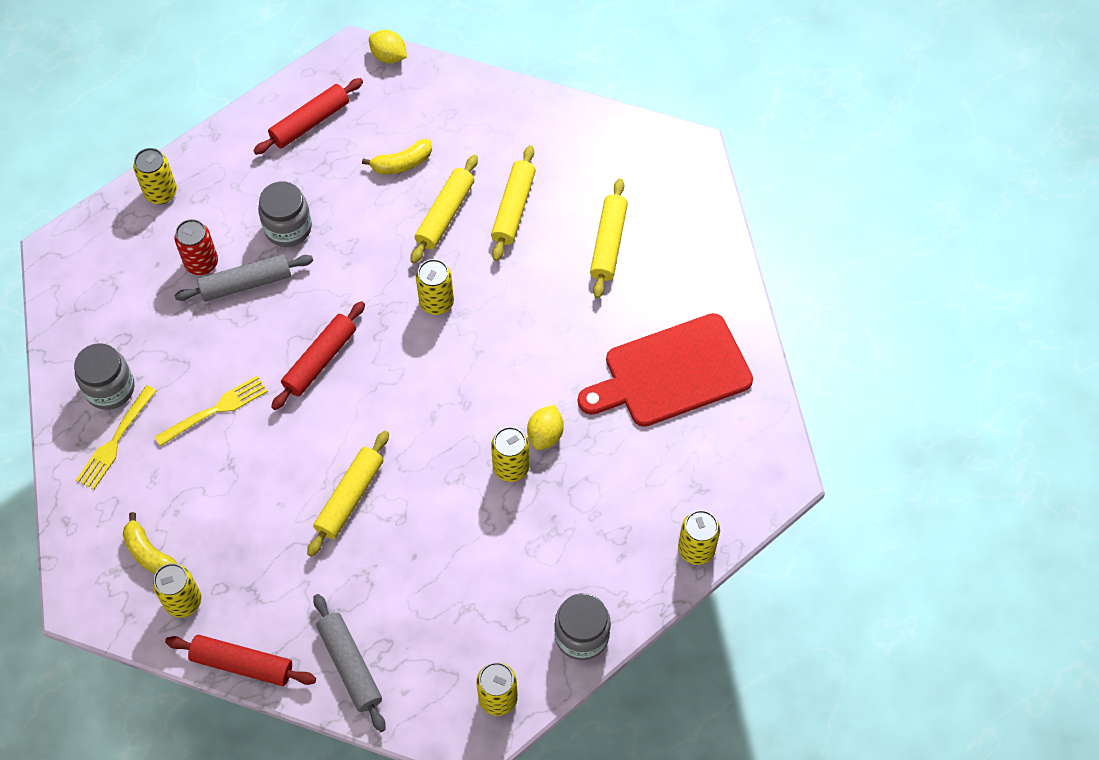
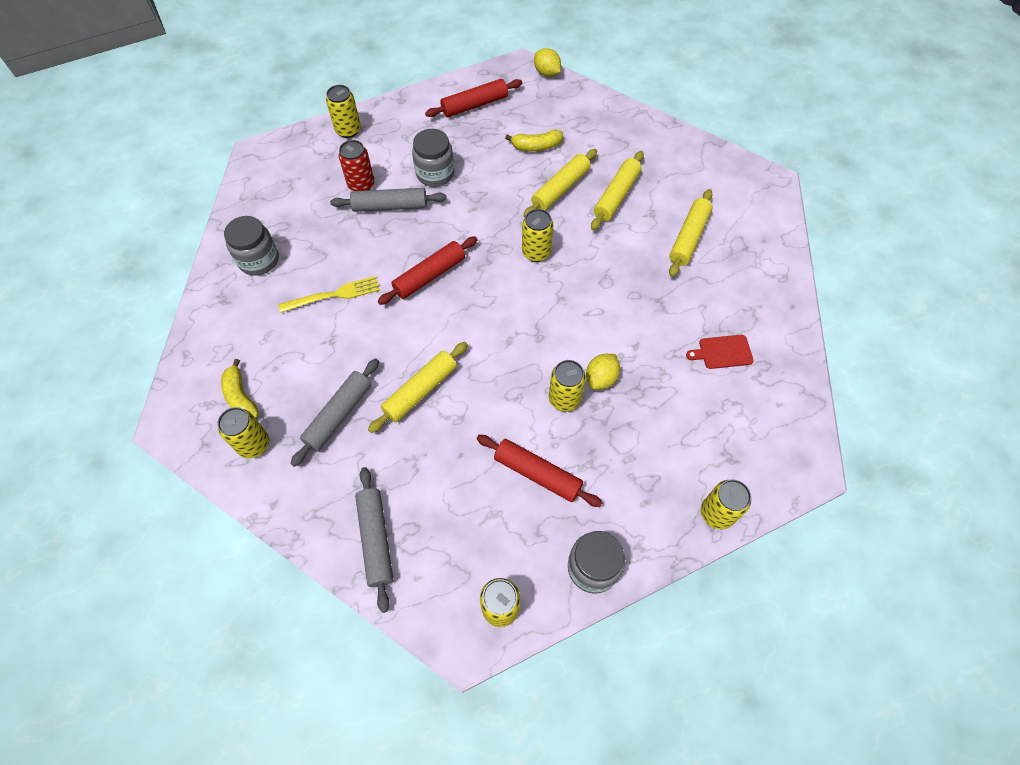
camera: 15 degrees right, 0 degrees up
(115, 441) = (248, 300): yellow fork -> none
(242, 664) = (283, 513): red rolling pin -> red rolling pin (537, 474)
(267, 546) = (339, 415): none -> grey rolling pin
(671, 373) = (722, 352): red cutting board -> red cutting board, size x0.42

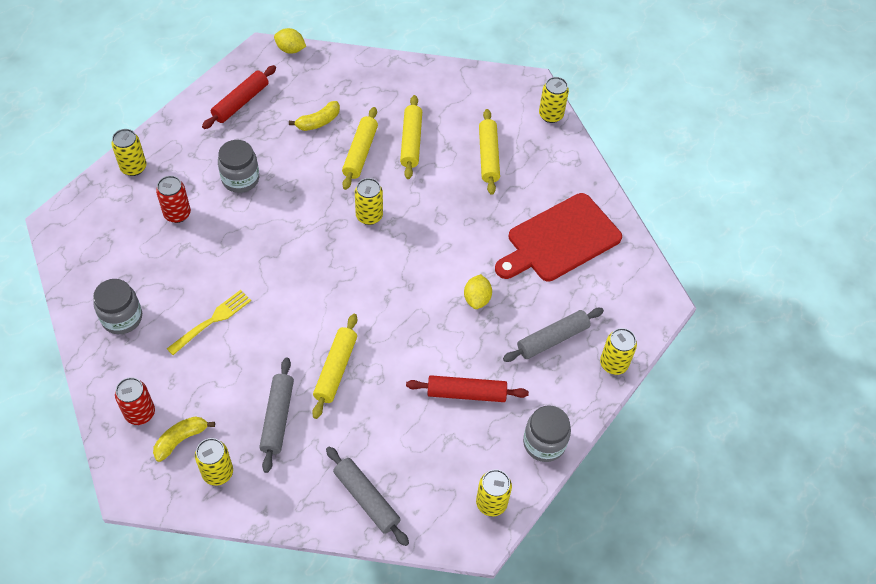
camera: 30 degrees left, 5 degrees down
(221, 355) = (140, 413): none -> red can
(241, 396) = (181, 439): yellow banana -> yellow banana turned 105 degrees clockwise
(390, 206) = (216, 224): grey rolling pin -> grey rolling pin (552, 339)
(429, 275) = (288, 271): red rolling pin -> none
(564, 399) = (456, 327): yellow can -> yellow can (550, 115)
(722, 352) = (560, 240): red cutting board -> red cutting board, size x2.37

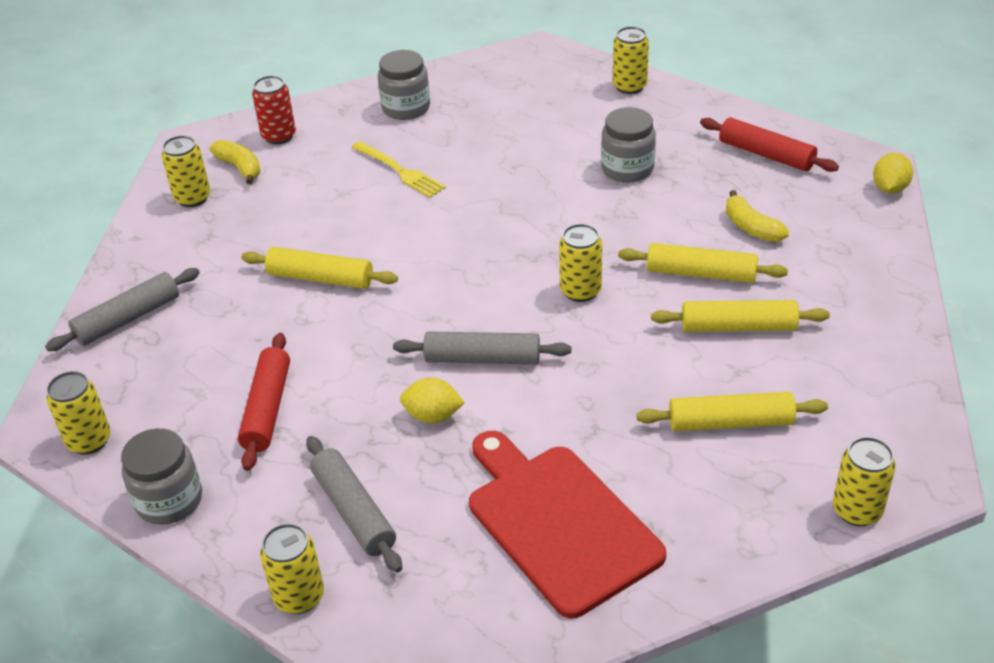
camera: 95 degrees right, 15 degrees down
(177, 214) = (561, 127): red can -> none
(278, 418) = (256, 236): grey rolling pin -> grey rolling pin (482, 359)

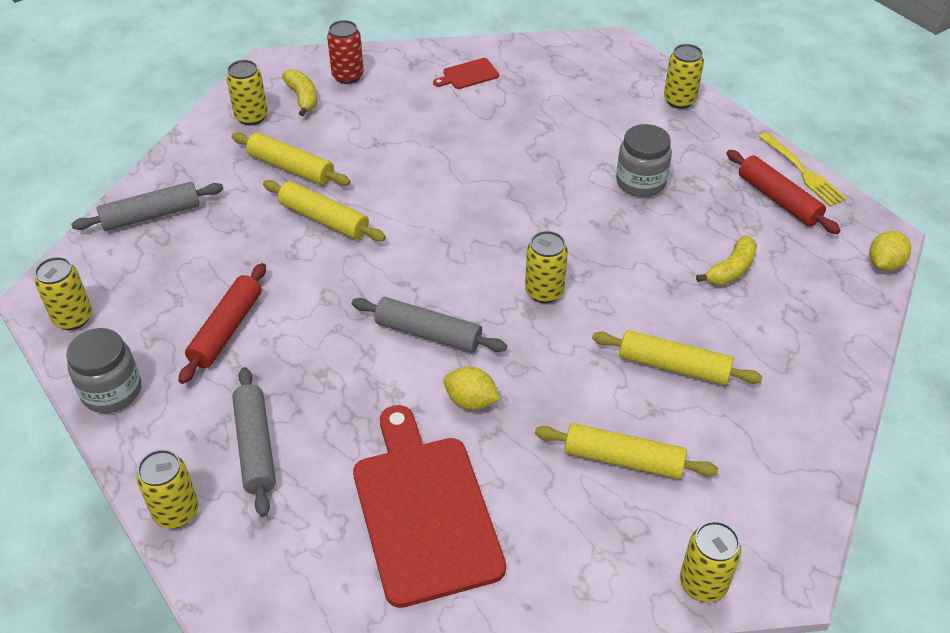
camera: 15 degrees right, 5 degrees up
(400, 171) = (436, 134): yellow fork -> yellow fork (802, 172)
(406, 108) = (468, 75): grey jar -> red cutting board
(433, 416) = (361, 376): yellow lemon -> yellow lemon (471, 401)
(701, 273) = (662, 303): yellow rolling pin -> yellow rolling pin (291, 168)
(751, 227) = (731, 270): yellow banana -> yellow banana turned 120 degrees counterclockwise

